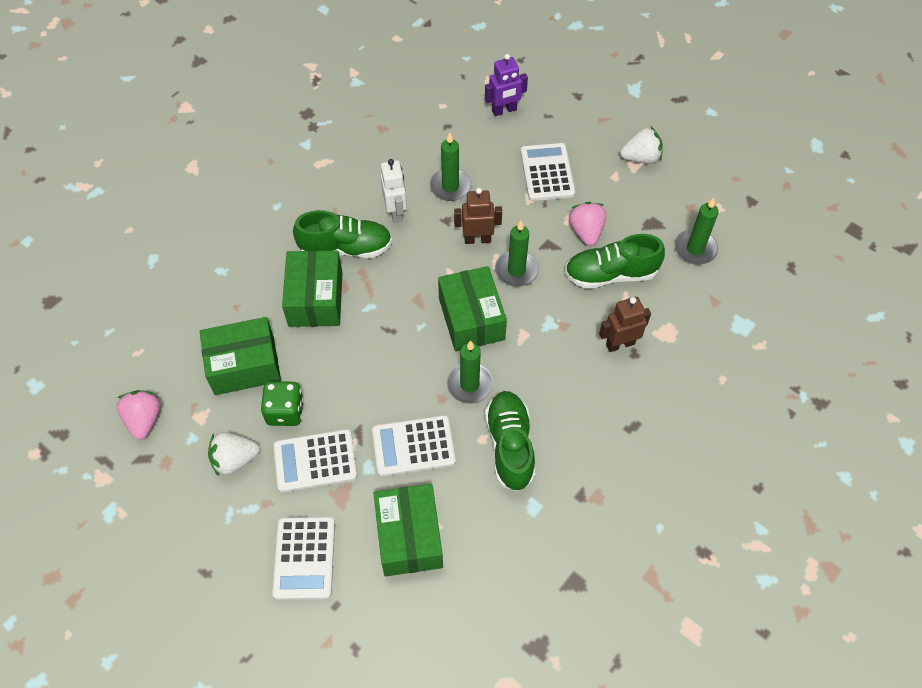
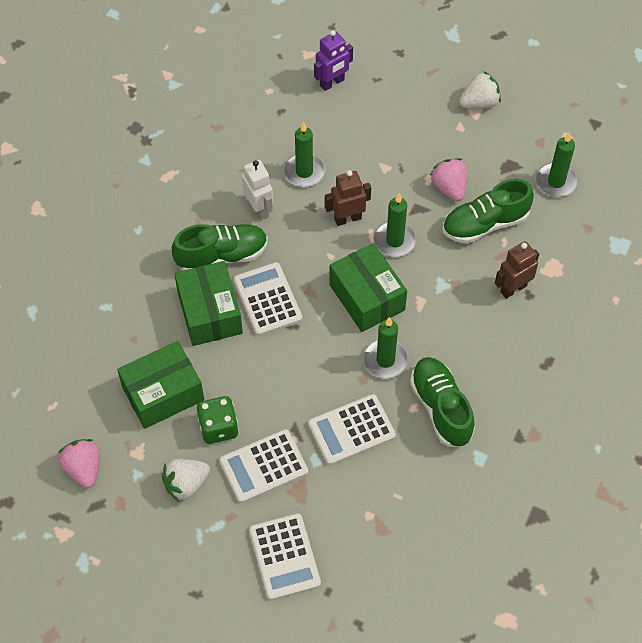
camera: 15 degrees left, 0 degrees up
(409, 537) = (375, 513): green box -> none
(547, 172) = (394, 137): white calculator -> white calculator (267, 299)

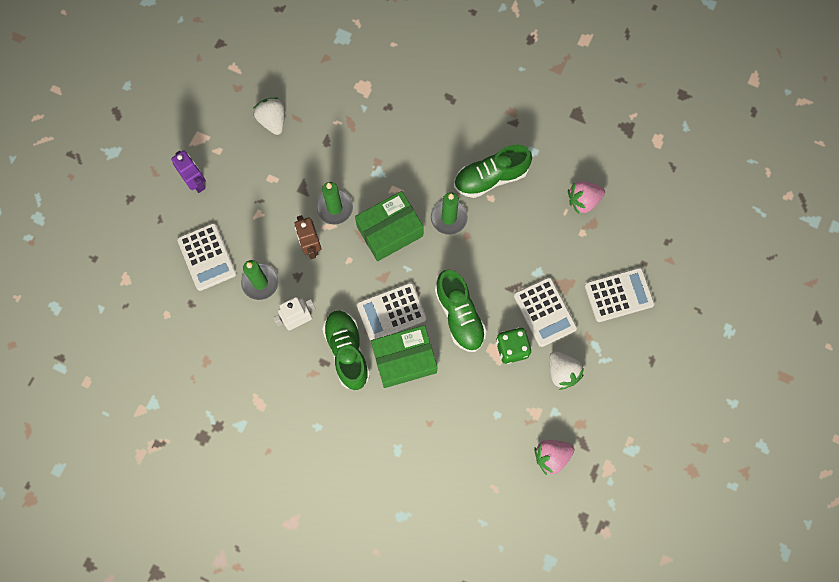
camera: 90 degrees left, 15 degrees up
(163, 393) = (481, 395): green box -> none
(332, 83) = (161, 258): purple robot -> purple robot (196, 182)
(351, 430) = (511, 245): white calculator -> white calculator (207, 257)
(449, 188) = (282, 162): pink strawberry -> pink strawberry (583, 200)
(479, 103) = (192, 134): white strawberry -> white strawberry (272, 120)
(485, 224) = (319, 136): green shoe -> green shoe (459, 315)
(513, 289) = (382, 118): brown robot -> none
(556, 182) = (279, 78): green candle -> none

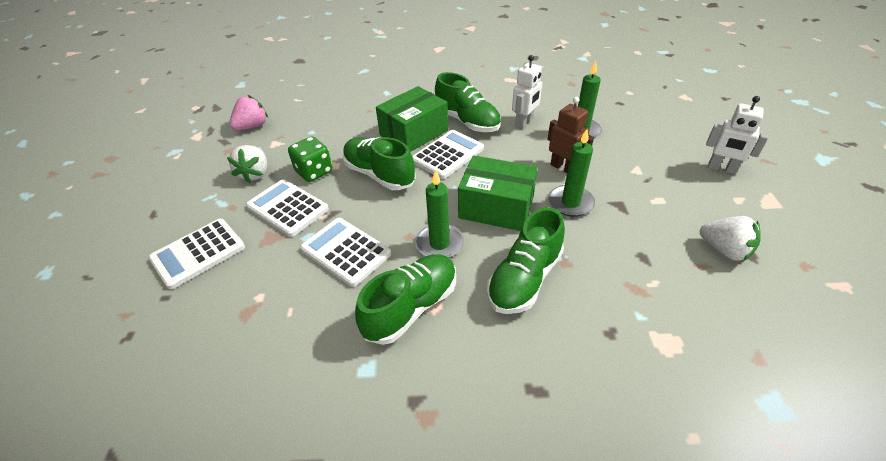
camera: 155 degrees right, 30 degrees down
(196, 182) = (721, 168): purple robot -> white robot
(207, 257) = (643, 129): white calculator -> white calculator (346, 251)
(390, 231) = (496, 207): green box -> green box turned 75 degrees clockwise
(411, 163) = (524, 279): none -> green shoe
(562, 372) = (255, 174): white strawberry -> white strawberry turned 120 degrees counterclockwise
(583, 200) = (266, 335): pink strawberry -> none

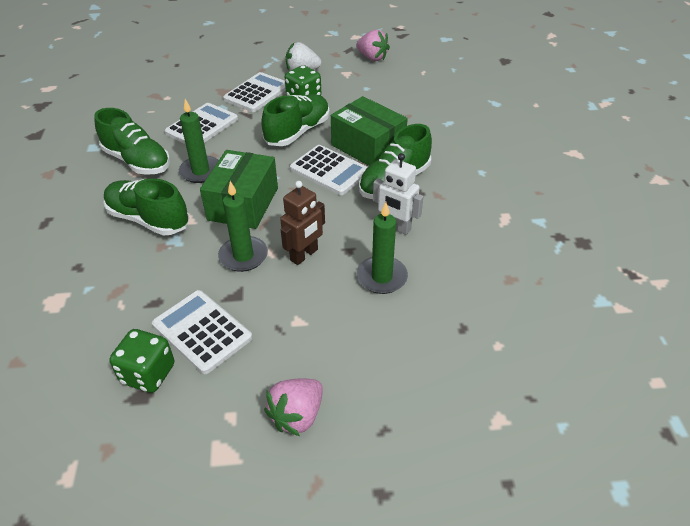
camera: 85 degrees right, 0 degrees up
(198, 253) = (214, 67): white calculator -> white calculator (202, 331)
(721, 168) = (297, 416): white robot -> pink strawberry
(724, 250) = (148, 374): white strawberry -> green dice

